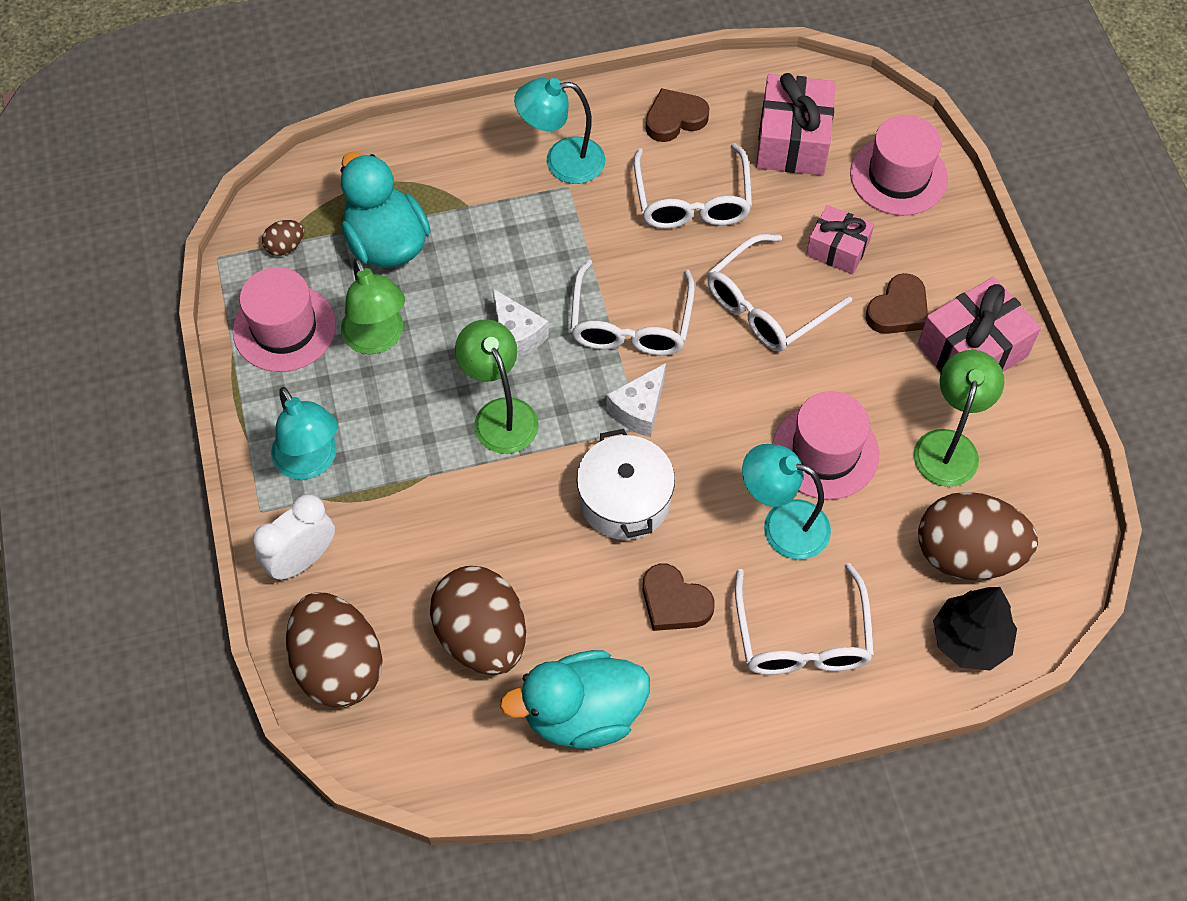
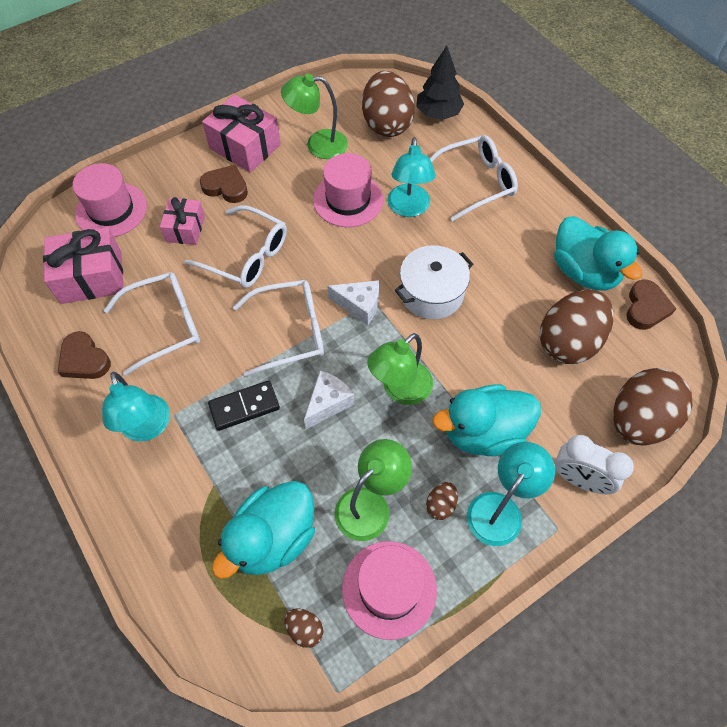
camera: 110 degrees left, 0 degrees up
(344, 405) = (440, 505): none -> brown egg
(406, 482) = (483, 432): none -> turquoise duck
(548, 253) = (244, 406): none -> black domino
(674, 602) = (488, 247): brown heart -> brown heart (646, 308)

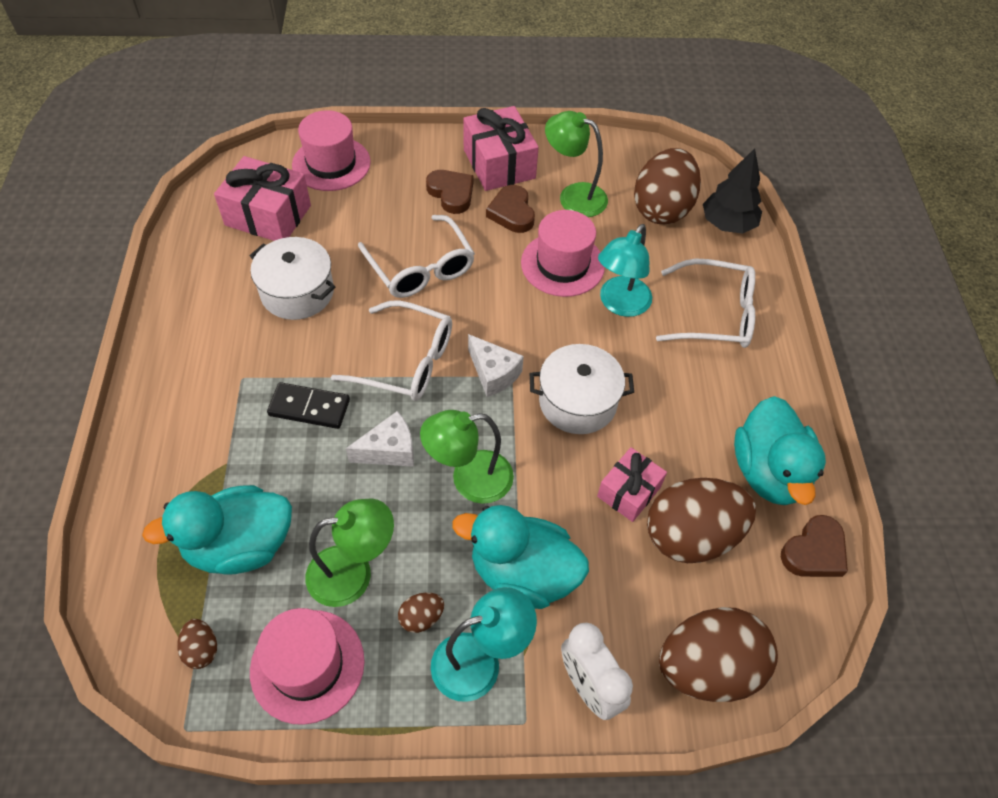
camera: 30 degrees right, 5 degrees down
(84, 360) = (206, 285): brown heart -> brown heart (512, 213)
(147, 428) = (211, 377): turquoise lamp -> none
(165, 325) = (297, 292): white glasses -> white pot
(185, 229) = (383, 214): pink gift -> pink gift (629, 491)

